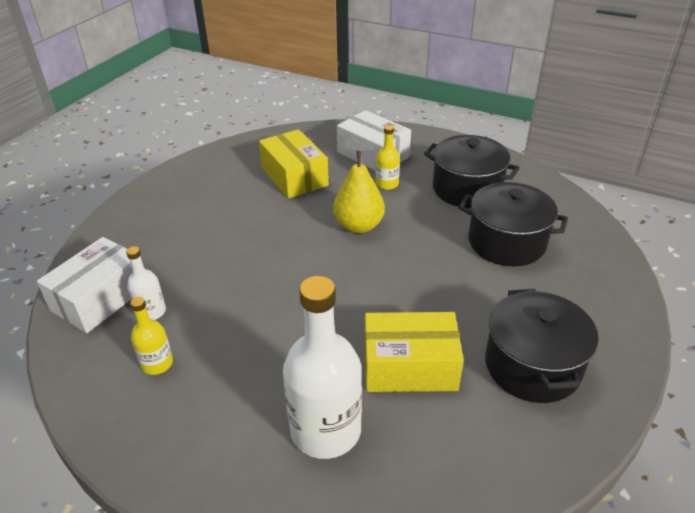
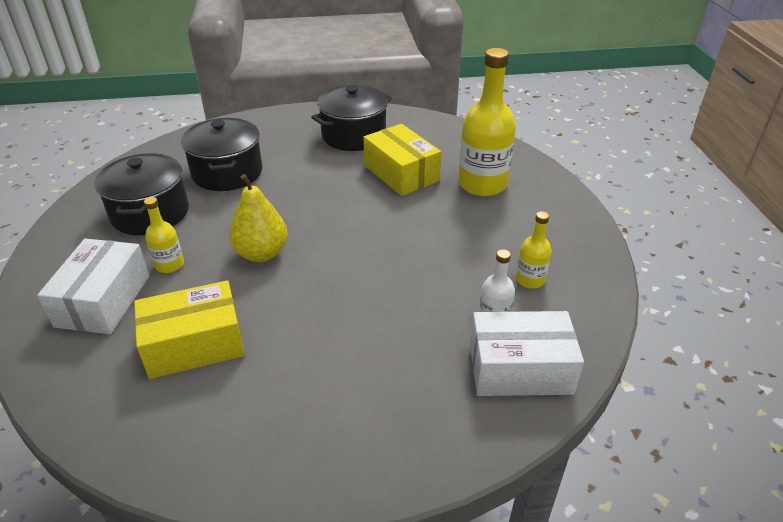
camera: 125 degrees left, 0 degrees up
(294, 176) = (194, 344): yellow box -> yellow box turned 45 degrees clockwise
(325, 430) = (482, 184): white bottle -> yellow bottle

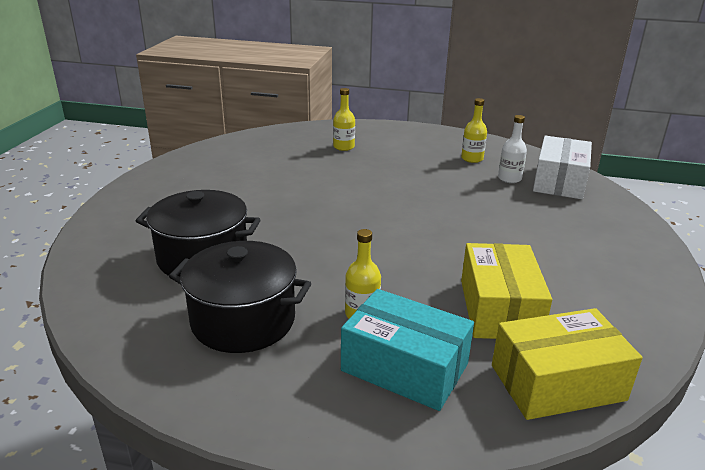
camera: 70 degrees left, 10 degrees down
(103, 300) = (404, 367): white box -> turquoise box
(261, 253) = (376, 256): yellow pear -> none
(354, 135) = (206, 179): black pot -> none
(401, 173) = (297, 172): yellow box -> yellow box (557, 382)
(482, 184) = (344, 147): yellow bottle -> yellow bottle, size x0.49

